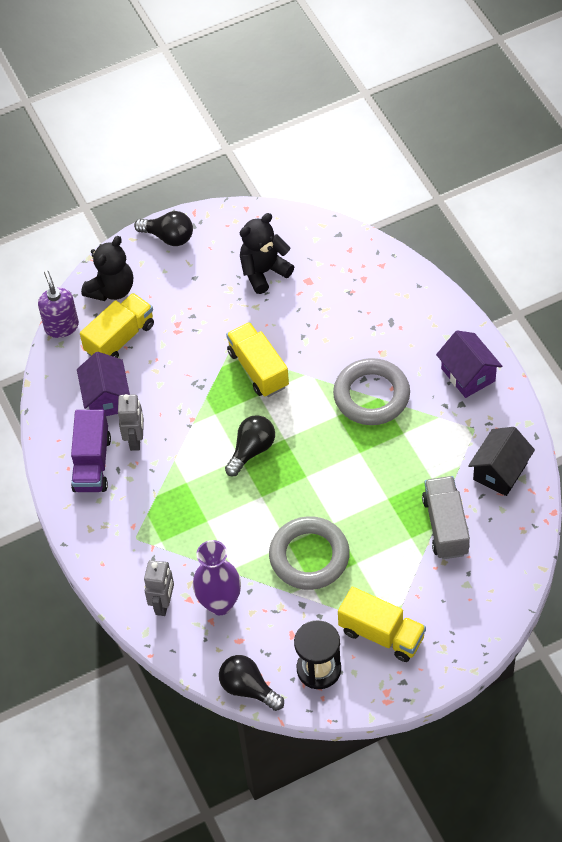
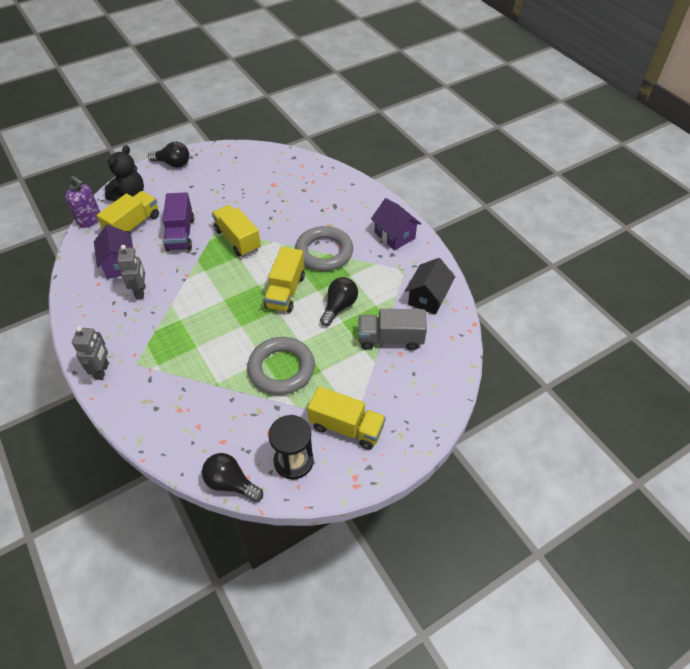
camera: 10 degrees left, 5 degrees down
(61, 326) = (89, 220): purple soap dispenser -> purple soap dispenser turned 150 degrees clockwise
(92, 463) = (104, 310): purple truck -> purple truck (180, 234)
(163, 604) = (156, 415): grey robot -> grey robot (102, 371)
(220, 603) = (206, 411): purple vase -> none
(251, 450) = (233, 294): black light bulb -> black light bulb (339, 307)
(264, 272) = (241, 180): black teddy bear -> none
(318, 451) = (285, 291): none -> yellow truck
(445, 526) = (390, 339): grey truck -> grey truck turned 75 degrees counterclockwise

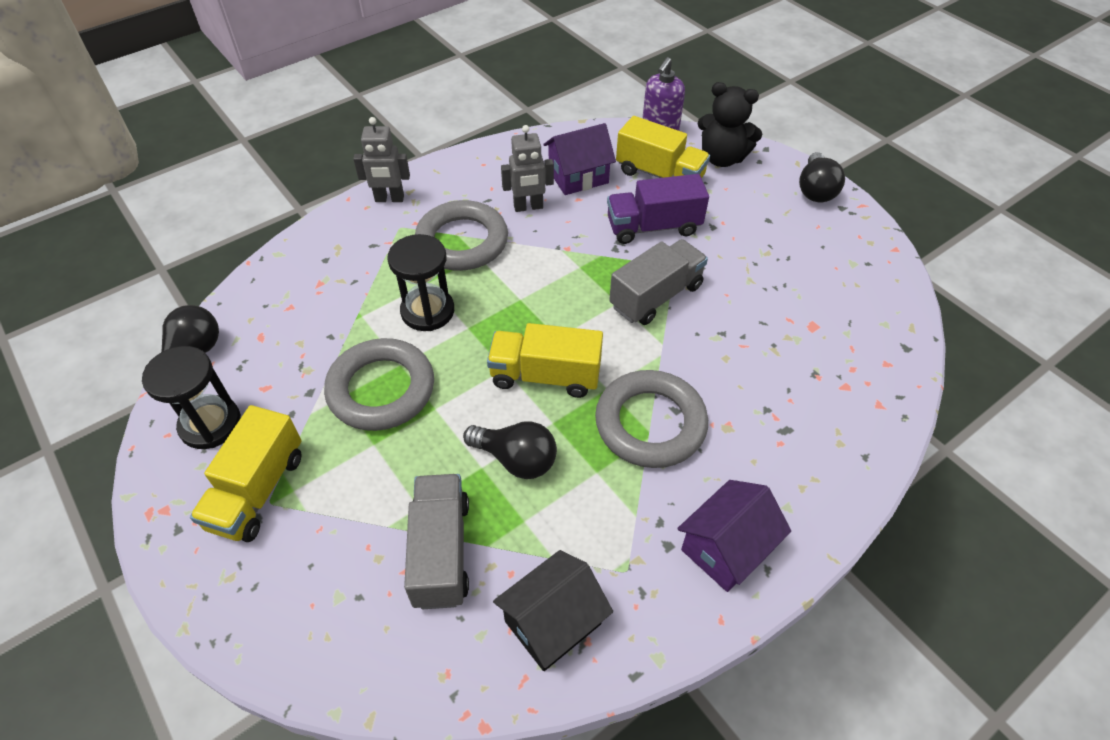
camera: 85 degrees right, 0 degrees up
(163, 328) = (462, 241): none -> grey ring
(222, 346) = (427, 311): none -> black hourglass
(237, 240) = (656, 296): yellow truck -> grey truck
(428, 297) = (552, 622): black house -> black house turned 60 degrees counterclockwise

